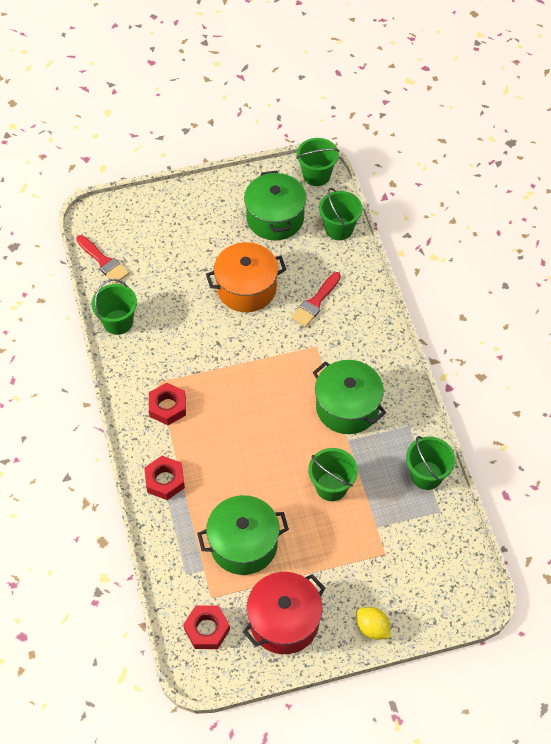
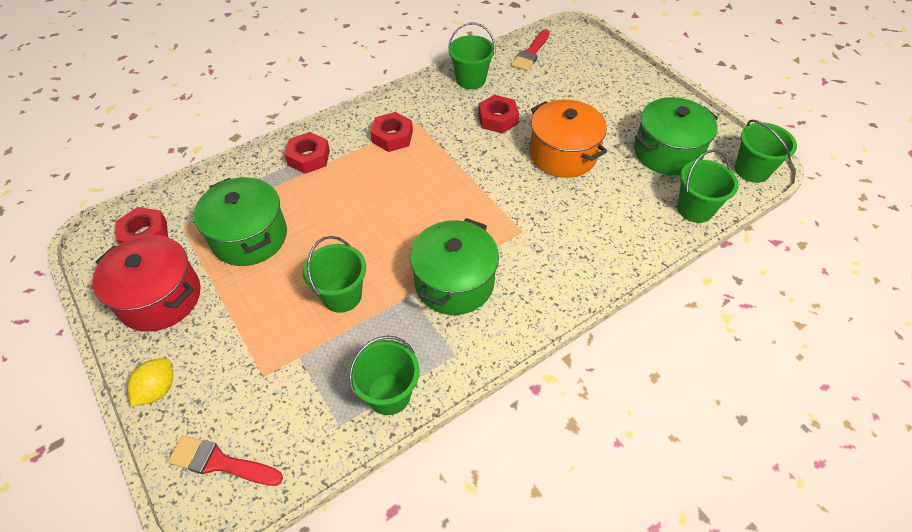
camera: 70 degrees right, 5 degrees down
(182, 319) = (497, 119): none -> red nut
(315, 302) = (580, 215): red brush -> red brush (220, 462)

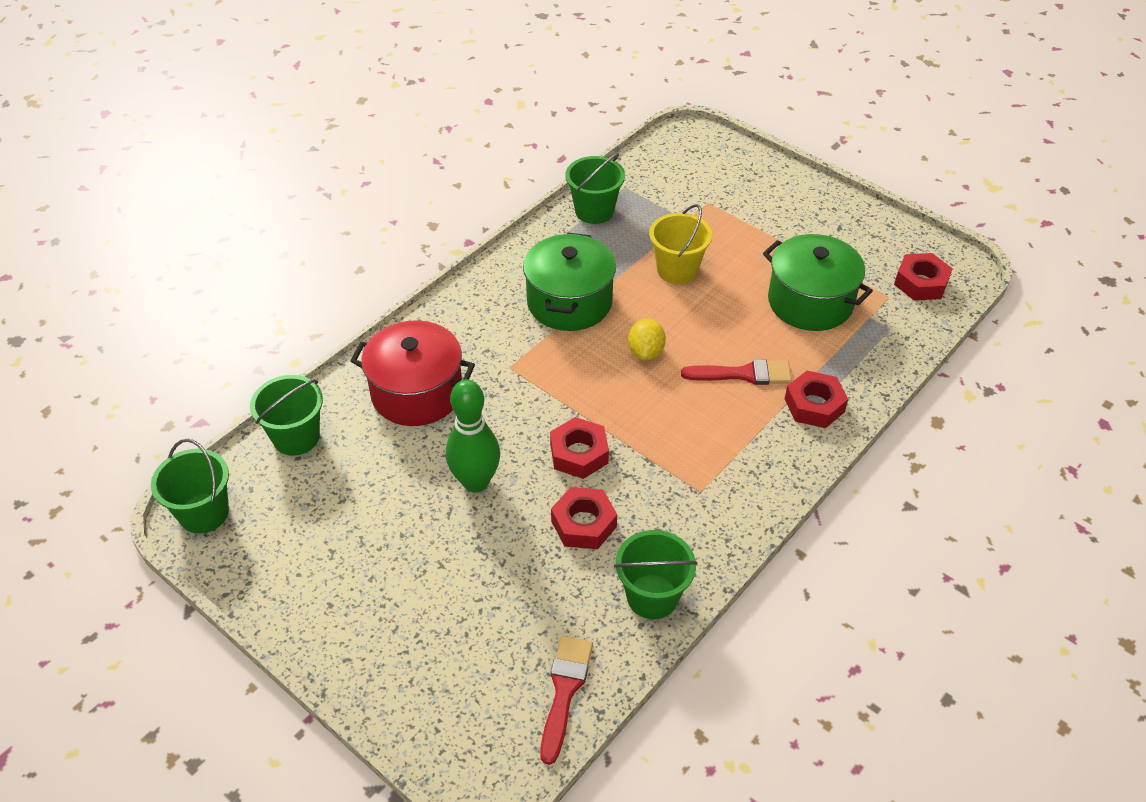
camera: 165 degrees right, 5 degrees down
(158, 389) = (787, 180): yellow lemon -> yellow lemon (645, 352)
(160, 298) = (849, 236): red pot -> red pot (417, 393)
(220, 462) = (702, 153): red brush -> red brush (743, 374)
(342, 295) = (677, 270): green bucket -> yellow bucket
(392, 137) = (723, 459): red nut -> red nut (579, 453)
(562, 154) = (475, 482): orange pot -> green bowling pin
(667, 152) = (324, 518): green pot -> none

